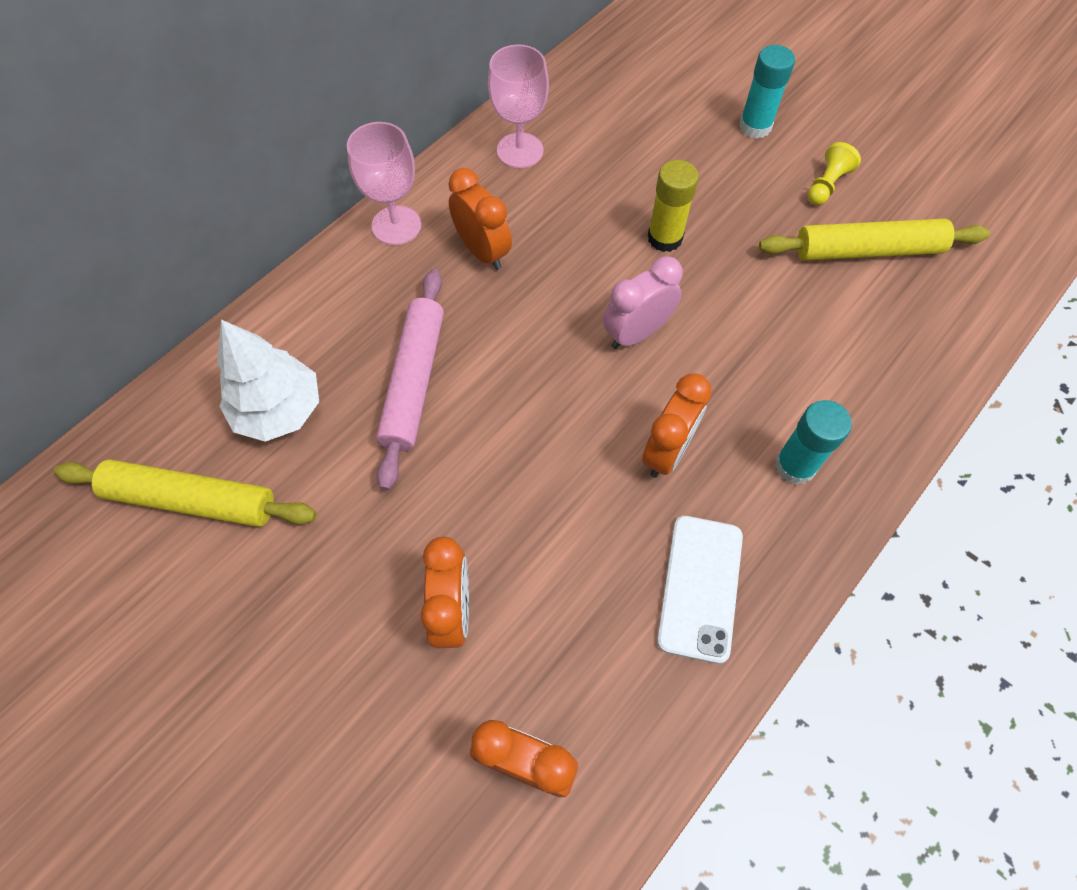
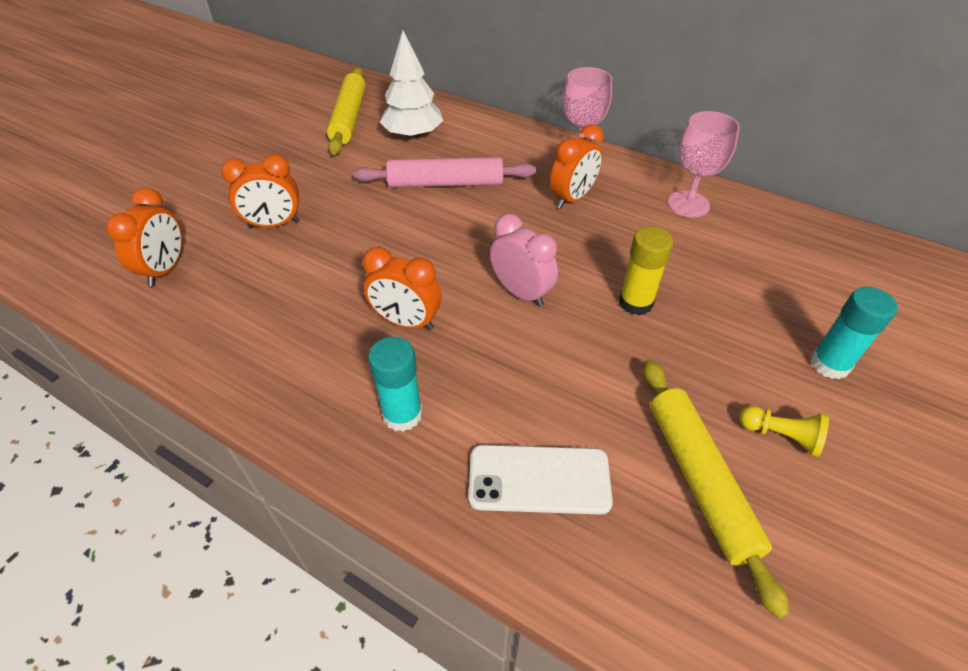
camera: 80 degrees right, 15 degrees down
(700, 587) = (283, 351): white phone -> white phone (539, 479)

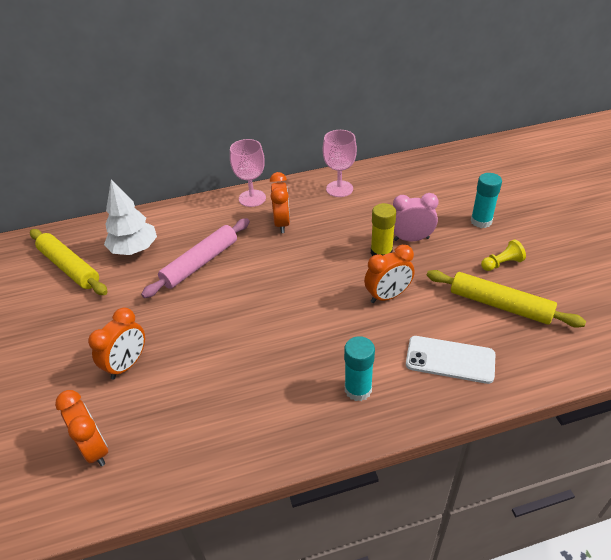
camera: 45 degrees left, 5 degrees down
(406, 322) = (293, 348): orange clock -> orange clock (387, 296)
(521, 293) = (326, 288): pink clock -> pink clock (411, 239)
(539, 479) = (450, 359): white phone -> white phone turned 60 degrees clockwise

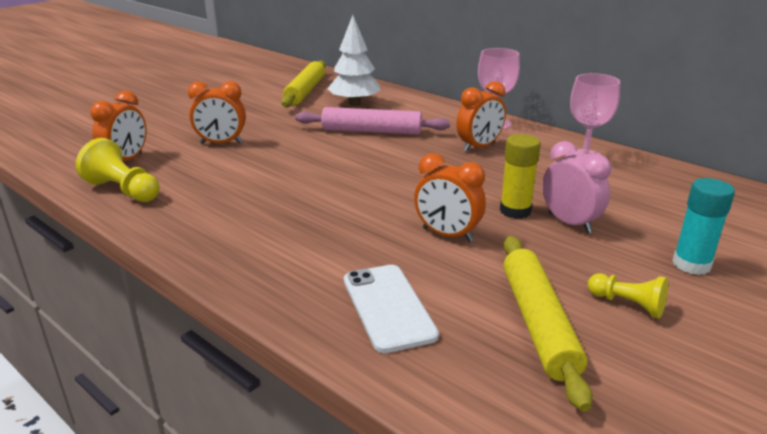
camera: 55 degrees right, 15 degrees down
(162, 465) = (123, 190): none -> yellow pawn
(358, 389) = (283, 257): turquoise glue stick -> none

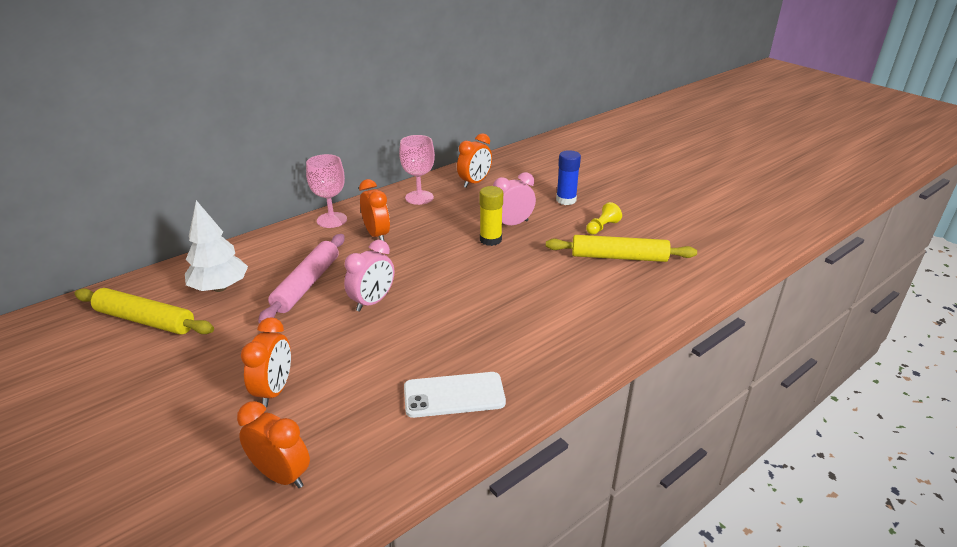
camera: 80 degrees left, 5 degrees up
(123, 190) = (370, 466): yellow pawn -> none
(352, 161) = (372, 302): none -> pink clock
(388, 307) = (601, 306): white phone -> white phone (454, 395)
(447, 235) = (517, 271): orange clock -> orange clock (474, 183)
(691, 264) = (566, 200): turquoise glue stick -> blue glue stick

